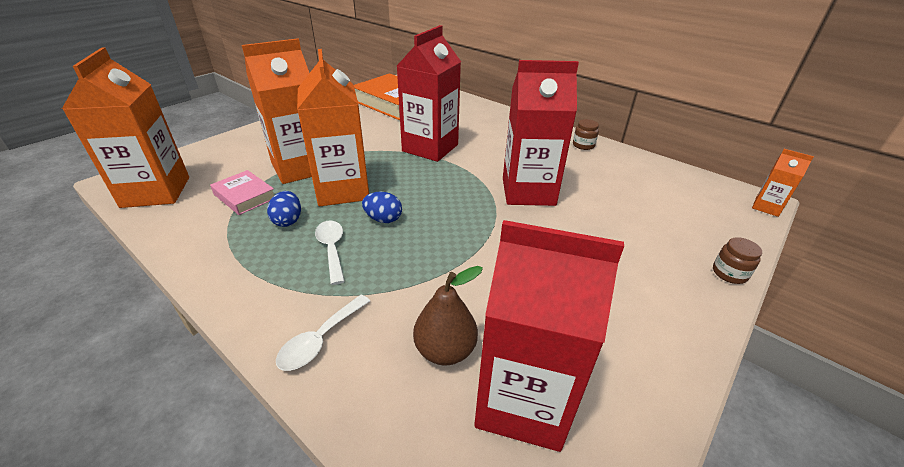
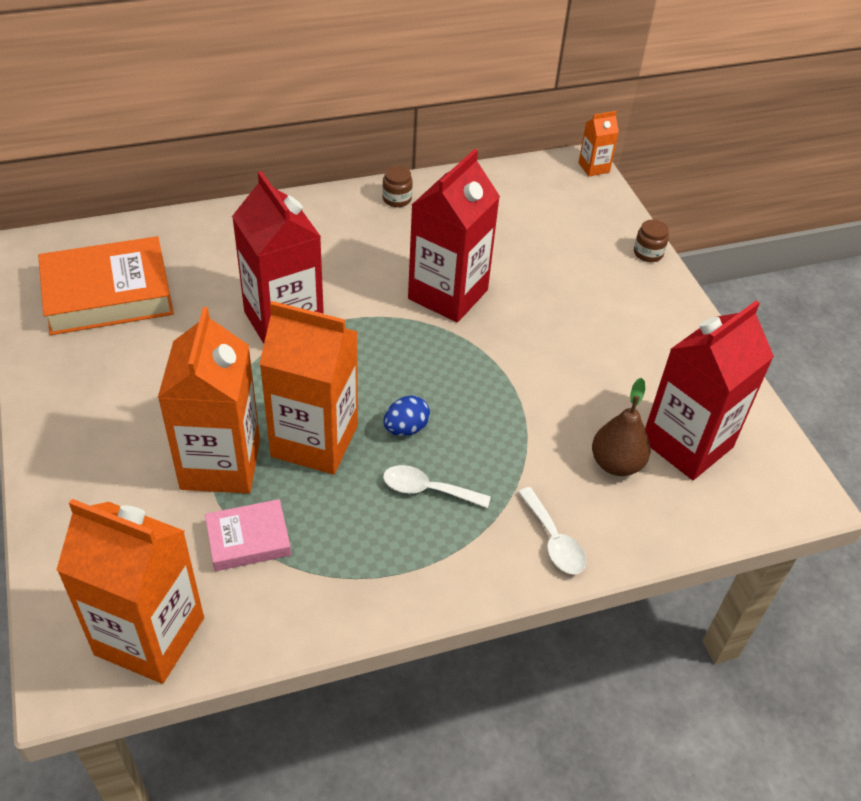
camera: 60 degrees left, 10 degrees up
(288, 221) = (342, 511): blue egg -> none

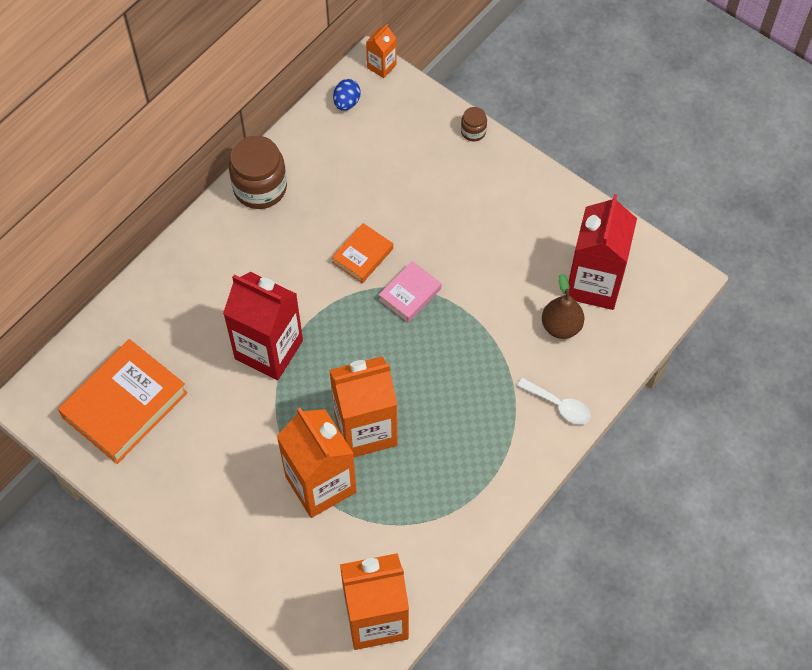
camera: 30 degrees left, 15 degrees up
(248, 539) = (381, 522): pink book -> pink book (410, 294)
(397, 199) = (260, 188): brown jar -> brown jar, size x2.09
(406, 428) = (415, 383): blue egg -> blue egg (347, 103)
(427, 490) = (461, 419): white spoon -> none
(448, 294) = (362, 255): red carton -> orange book

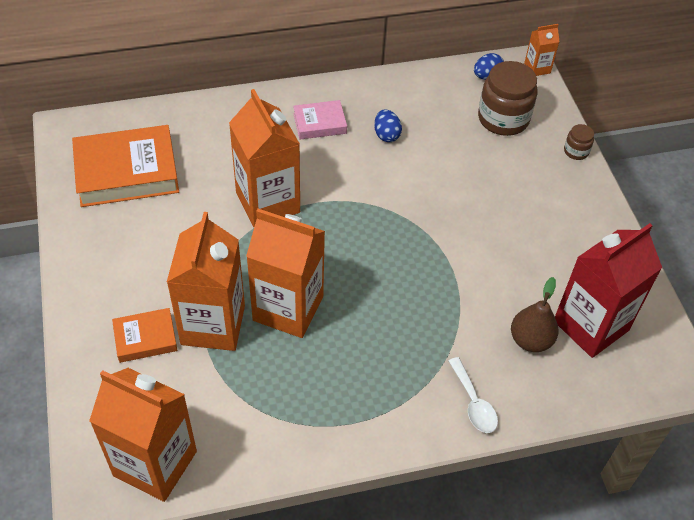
camera: 35 degrees right, 10 degrees down
(260, 188) = (366, 93): brown jar -> brown jar (503, 119)
(269, 350) = (268, 202): red carton -> orange carton
(311, 219) = (386, 135): none -> blue egg
(362, 255) = (404, 183): orange book -> orange book (145, 338)
(410, 294) = (417, 233): pink book -> pink book (319, 123)

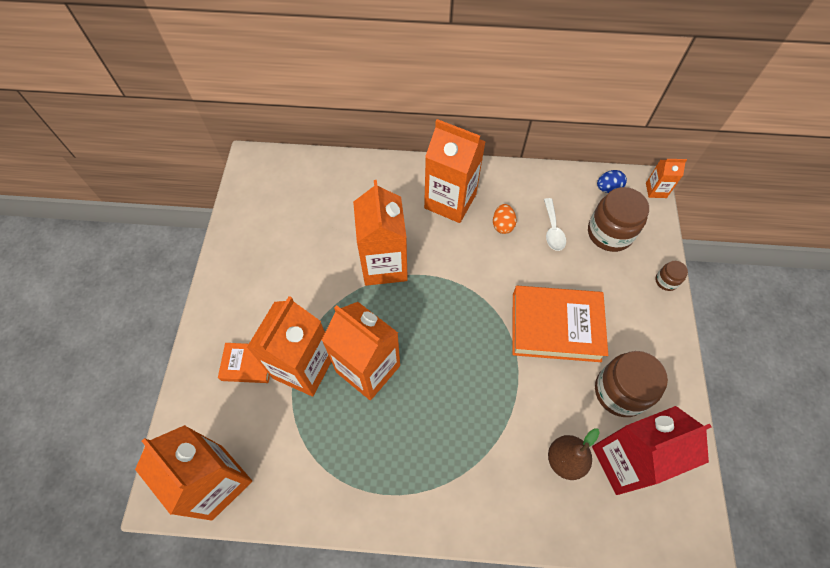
camera: 20 degrees right, 10 degrees up
(127, 172) = (284, 210): orange book -> orange book (555, 327)
(319, 123) = (450, 201): pink book -> orange carton
(386, 135) = (502, 225): blue egg -> orange egg
(473, 403) = (494, 507): white spoon -> white spoon (552, 230)
(564, 264) = (620, 391): none -> brown jar

